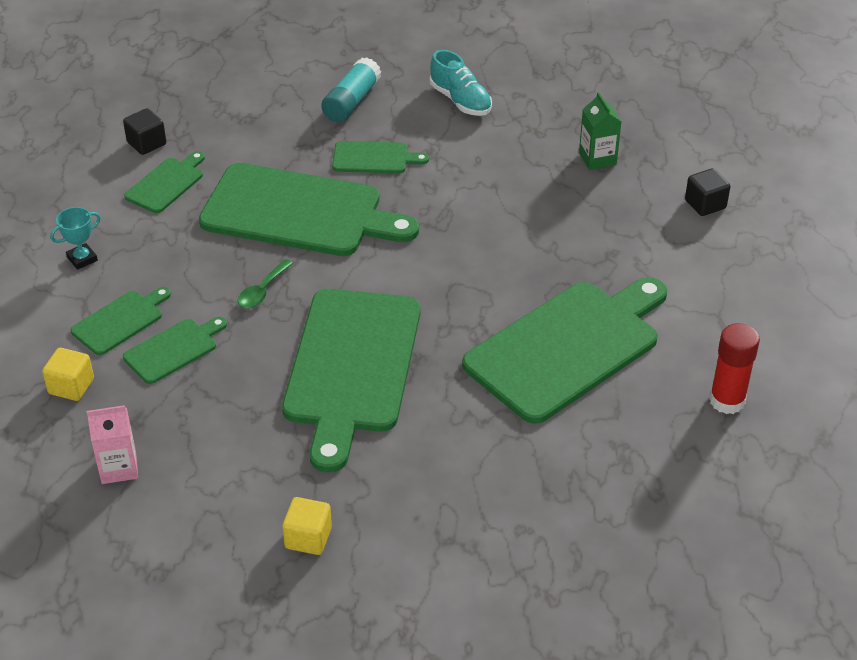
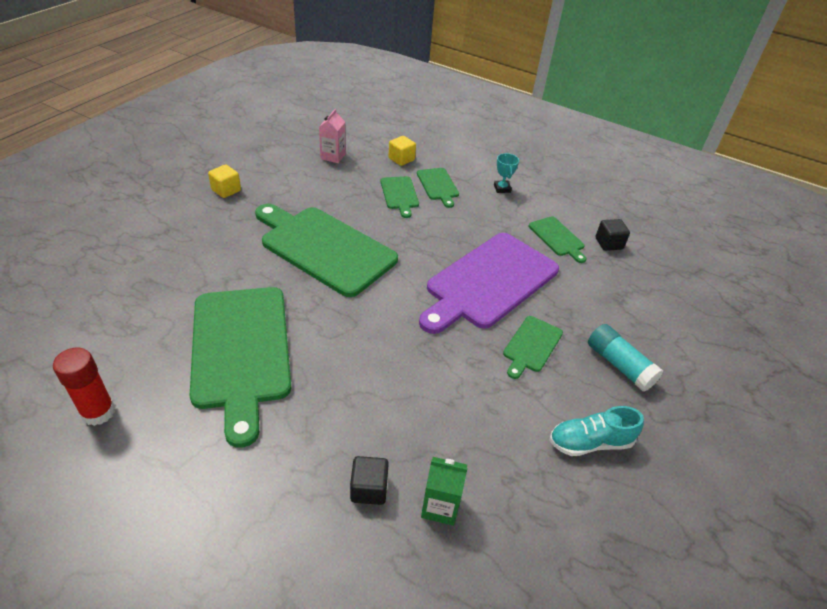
camera: 115 degrees right, 0 degrees up
(262, 291) = (421, 239): green spoon -> none
(299, 212) = (489, 282): green cutting board -> purple cutting board
(705, 204) = (309, 562): black cube -> black cube (369, 489)

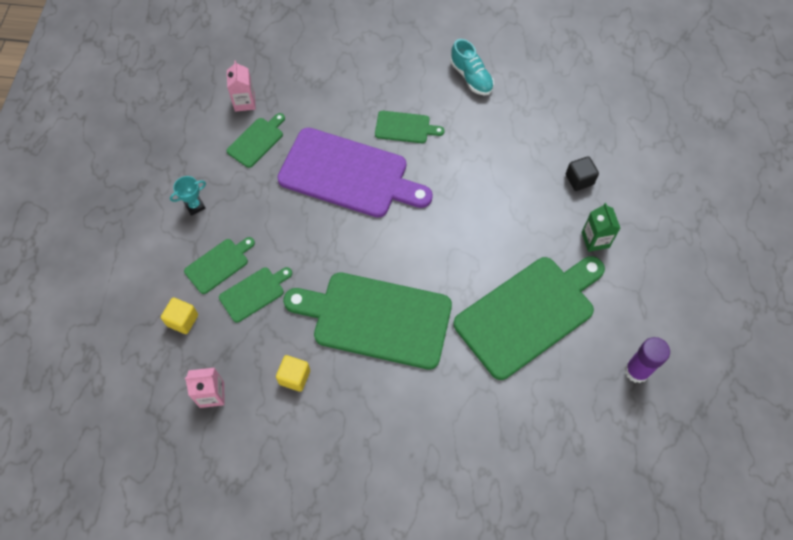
camera: 110 degrees left, 20 degrees up
(98, 412) = (637, 371): red glue stick -> purple glue stick
(226, 190) = (336, 466): yellow cube -> yellow cube (294, 377)
(324, 248) = (376, 319): green cutting board -> green cutting board turned 90 degrees clockwise
(440, 506) = (565, 140): green carton -> green carton (595, 240)
(608, 243) = (244, 102): black cube -> pink carton
(619, 365) = (392, 73): turquoise glue stick -> none

